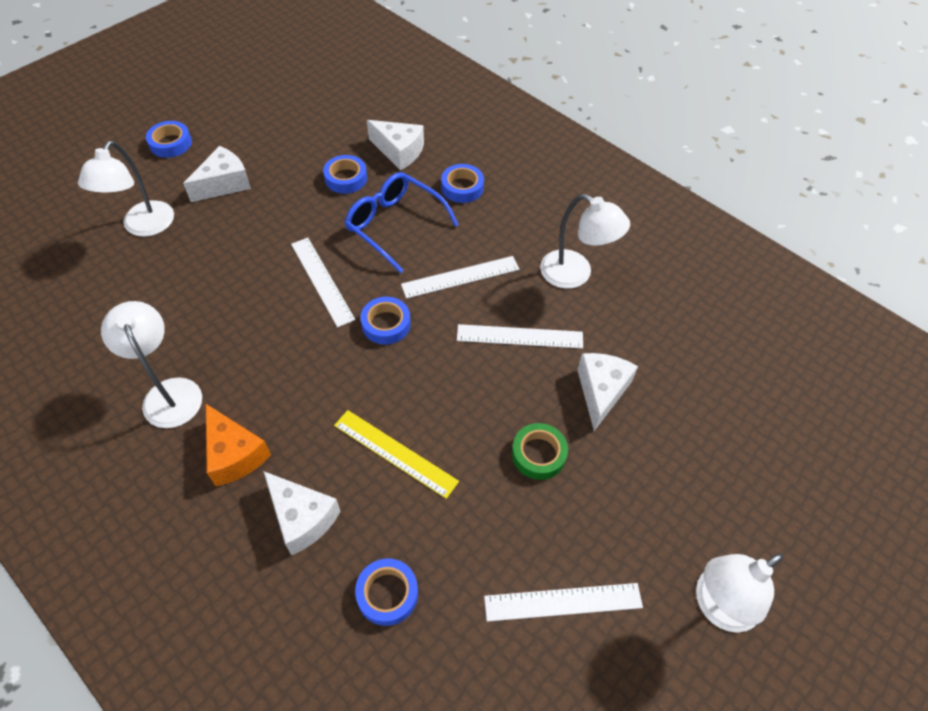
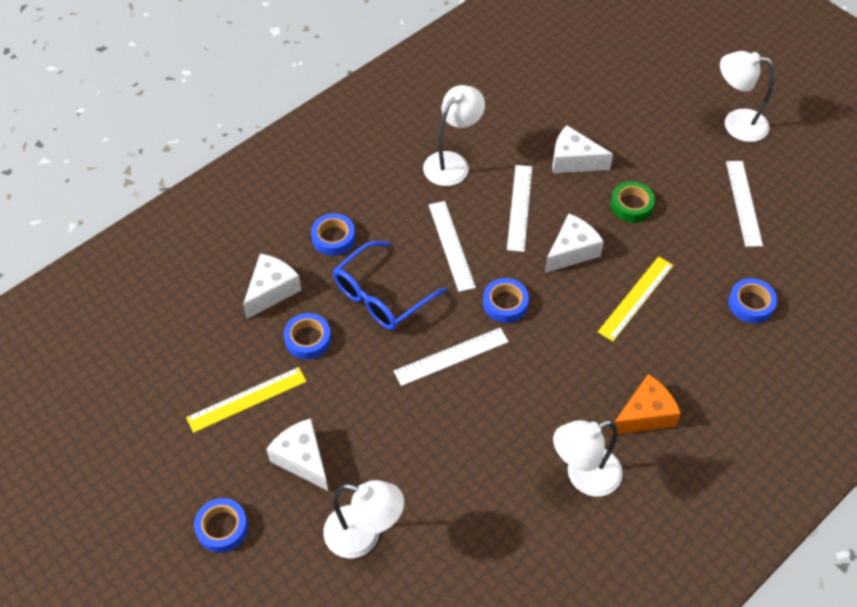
camera: 85 degrees left, 0 degrees up
(286, 146) = (247, 399): none -> yellow ruler
(302, 518) = (698, 361): white cheese -> white cheese (571, 251)
(717, 606) = (736, 123): white lamp -> white lamp turned 135 degrees clockwise

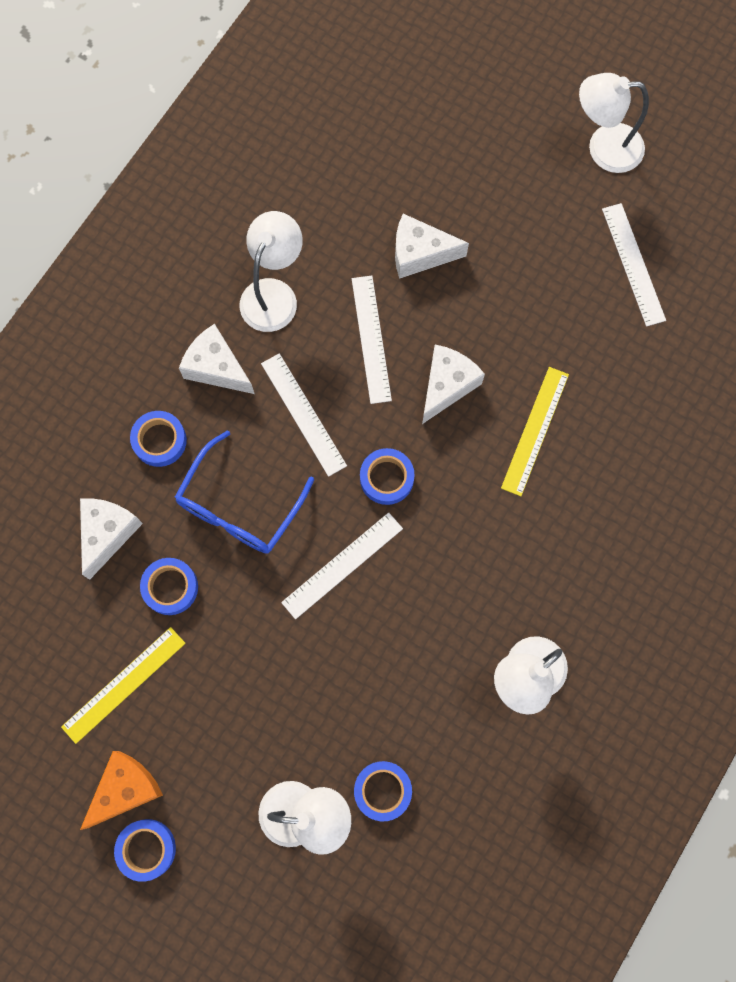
camera: 15 degrees left, 20 degrees up
(302, 459) = (210, 741): white cheese -> white cheese (217, 367)
(631, 205) = (503, 301): green tape -> none
(644, 415) = (576, 582): orange cheese -> orange cheese (125, 789)
(751, 304) = (666, 404): blue tape -> blue tape (382, 790)

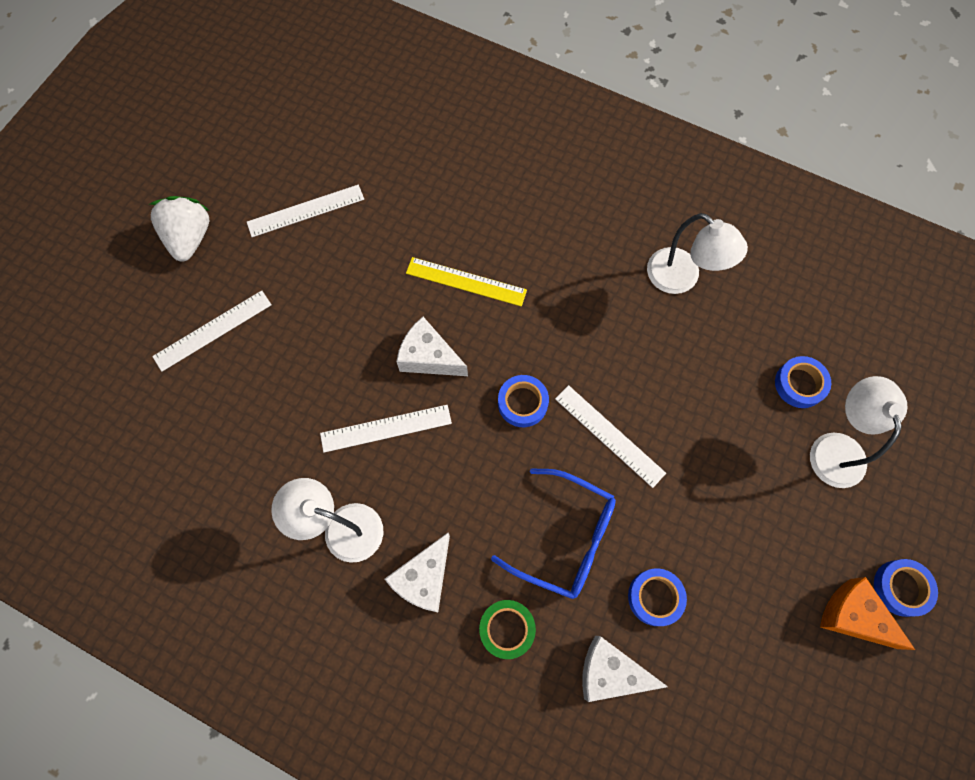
camera: 95 degrees left, 5 degrees down
(124, 684) = (757, 632): yellow ruler -> none
(159, 440) = (507, 629): blue tape -> green tape
(303, 414) = (467, 485): white ruler -> white ruler (213, 330)
(420, 253) = (296, 390): white cheese -> none
(603, 148) = (190, 238): white lamp -> white strawberry

